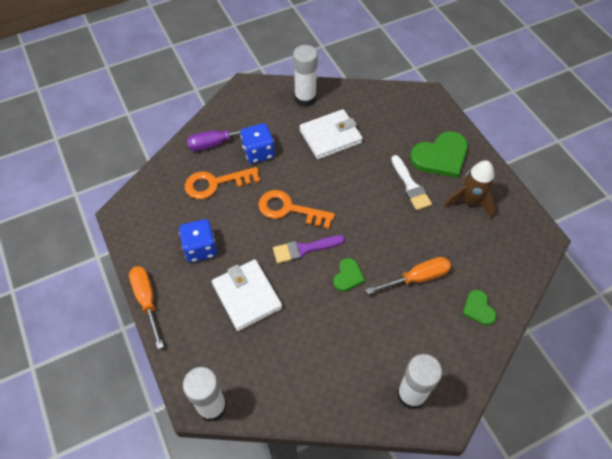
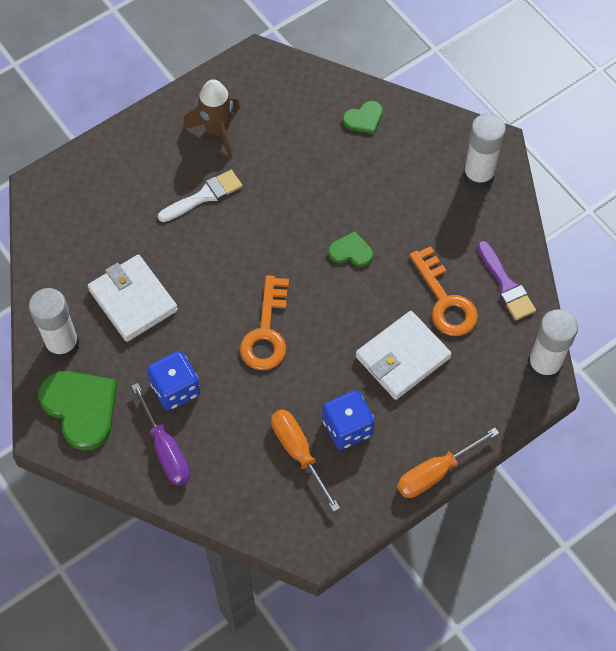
camera: 100 degrees left, 5 degrees up
(216, 183) = (239, 434): orange key -> orange key (445, 300)
(304, 249) = (323, 304): purple brush -> purple brush (506, 285)
(418, 278) = (337, 179): orange screwdriver -> orange screwdriver (298, 452)
(440, 156) = (150, 165): green heart -> green heart (81, 408)

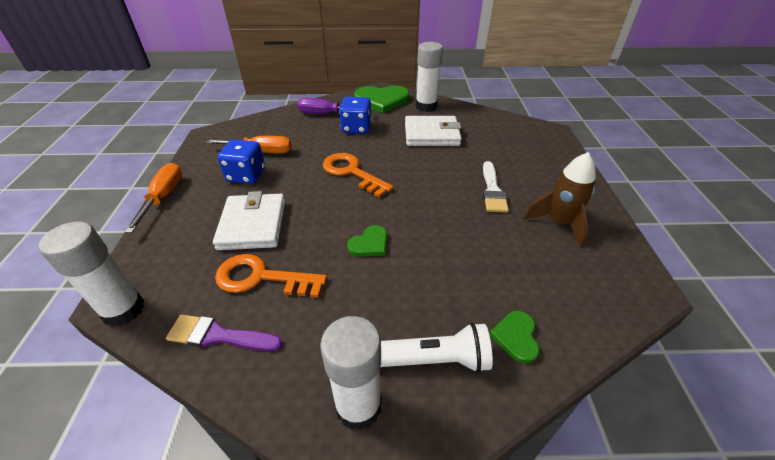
camera: 125 degrees right, 20 degrees down
(418, 155) = (433, 360): none -> white flashlight

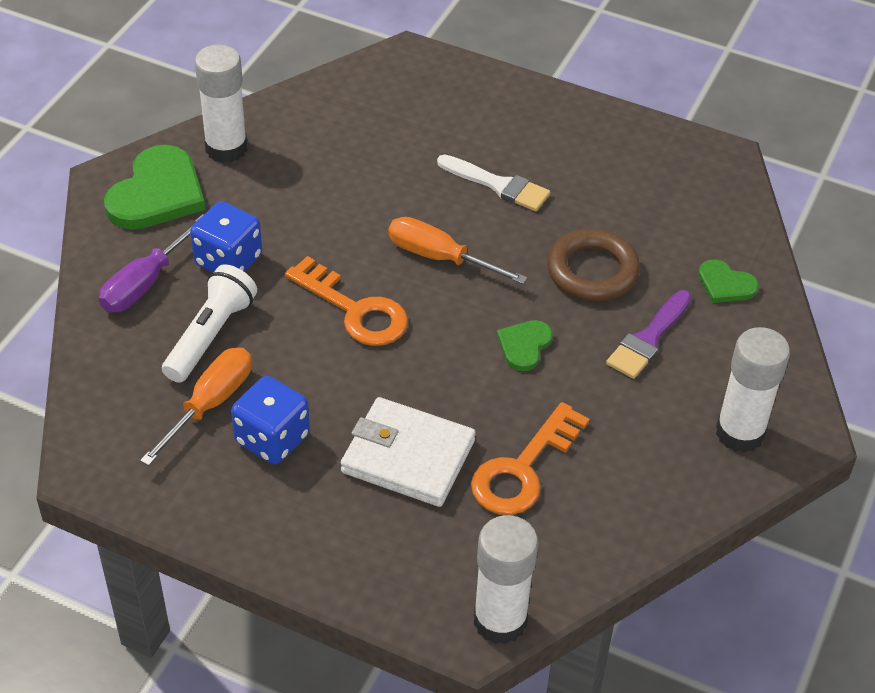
camera: 65 degrees left, 5 degrees up
(164, 196) = (260, 556): orange screwdriver -> orange screwdriver (439, 257)
(219, 335) = (594, 528): purple brush -> purple brush (648, 339)
(351, 172) = (355, 310): orange key -> orange key turned 120 degrees counterclockwise
(369, 243) = (524, 346): green heart -> green heart turned 135 degrees counterclockwise
(431, 134) = (319, 181): white wallet -> none
(433, 360) = (718, 358): white flashlight -> white flashlight (210, 335)
(460, 254) = (592, 271): none -> brown ring
(559, 223) = (595, 161): brown rocket -> none

